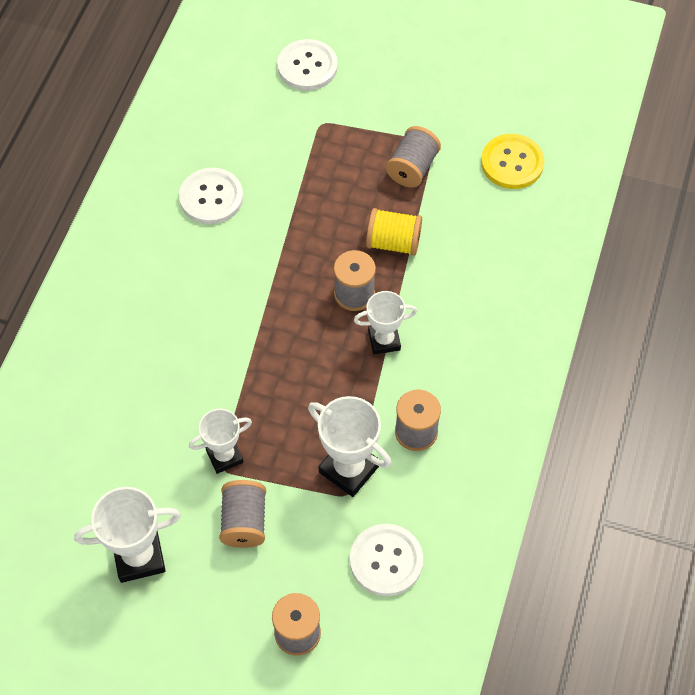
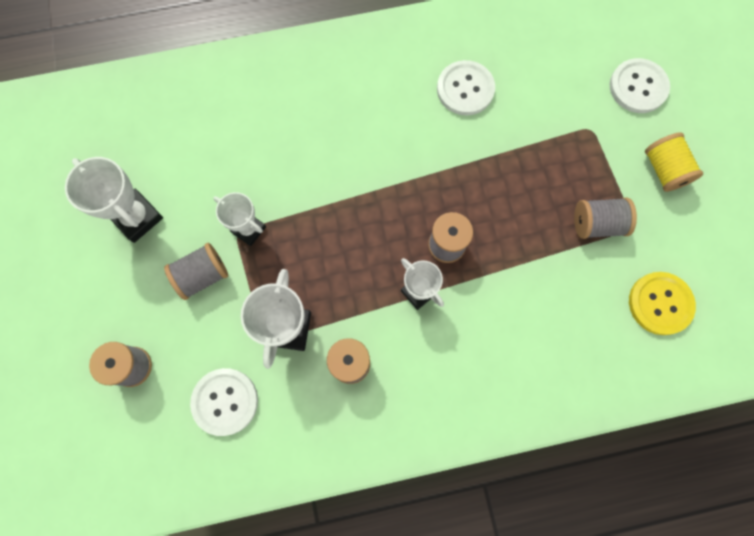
camera: 60 degrees right, 15 degrees up
(393, 242) = (514, 248): yellow spool -> yellow spool (664, 169)

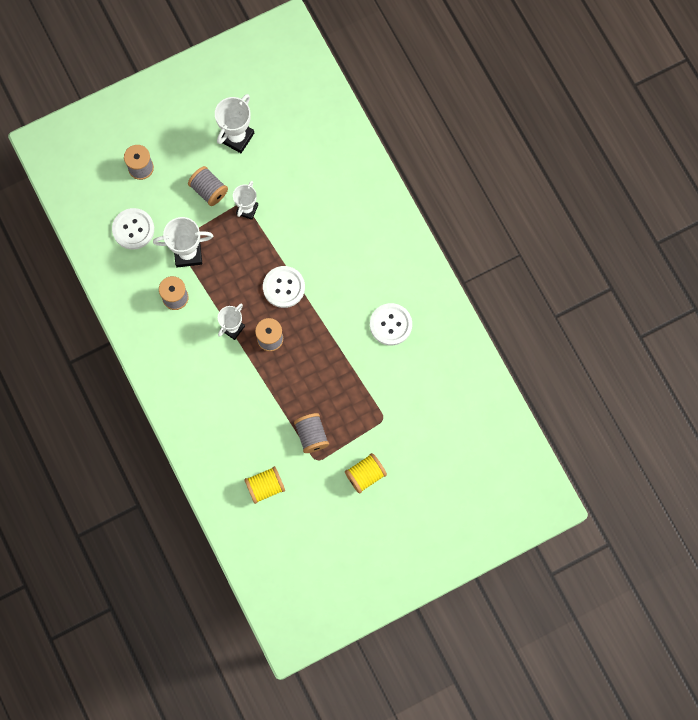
camera: 75 degrees right, 0 degrees up
(638, 87) = (427, 446): white button -> white button (284, 287)
(660, 303) = (265, 487): yellow button -> yellow spool

